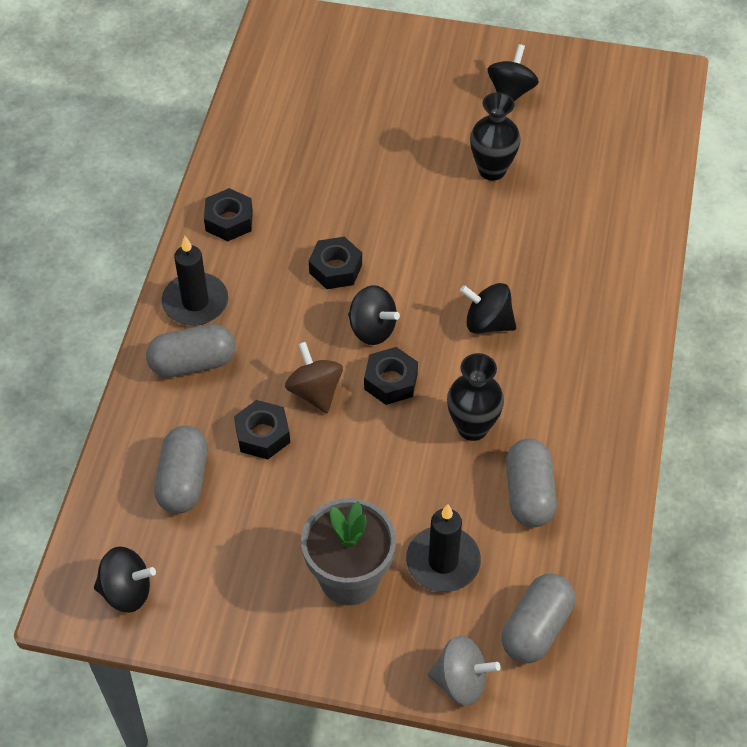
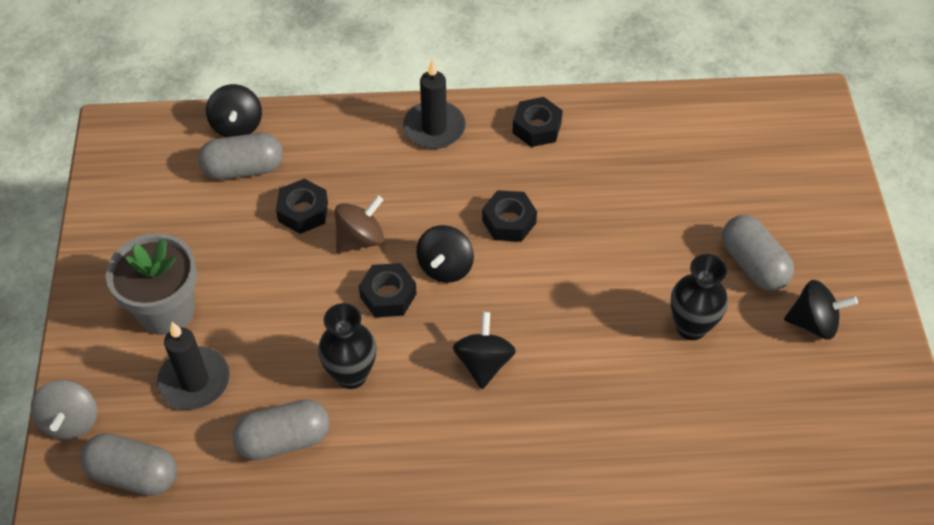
camera: 75 degrees right, 0 degrees up
(127, 591) = (130, 160): black spinning top -> black spinning top (237, 126)
(193, 363) = (367, 143): grey capsule -> grey capsule (753, 264)

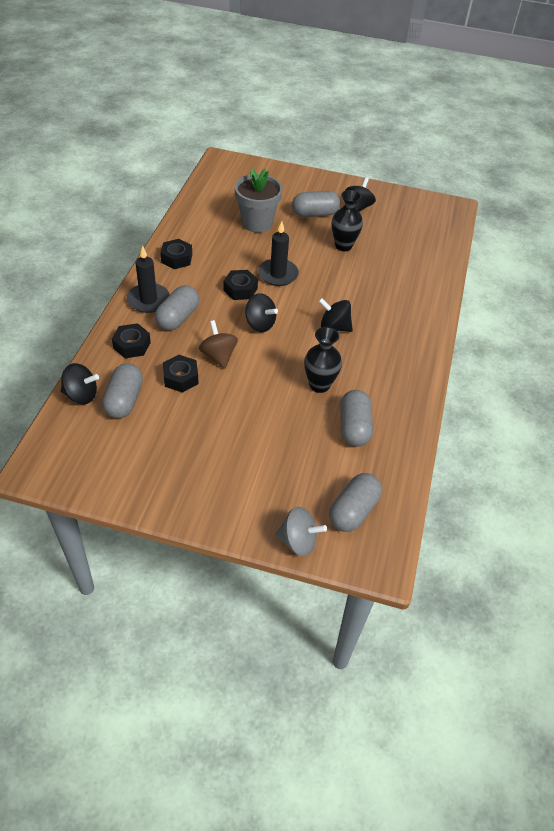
camera: 75 degrees left, 5 degrees down
(166, 311) = (228, 468): grey flower pot -> grey flower pot (257, 223)
(194, 381) = (292, 463): black candle -> black candle (278, 274)
(388, 295) = (268, 354): black nut -> black nut (132, 345)
(414, 170) = (178, 318): none -> grey capsule

